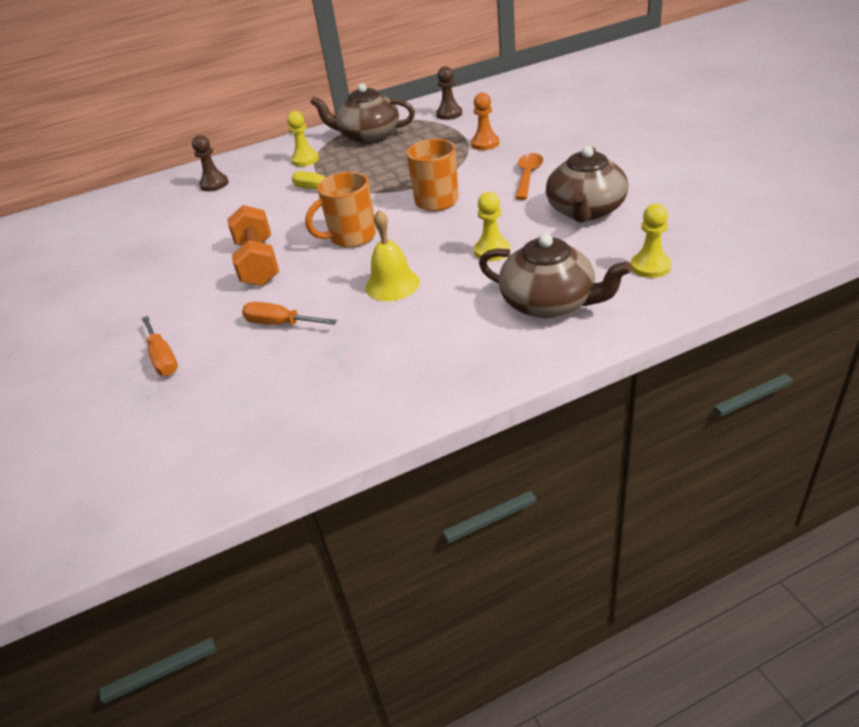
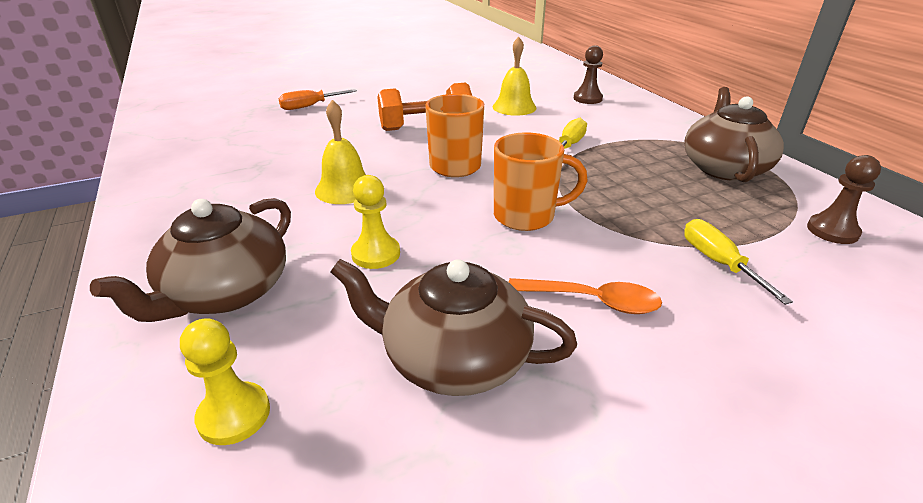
camera: 85 degrees right, 5 degrees down
(221, 219) = (514, 107): none -> yellow bell
(280, 324) = (319, 141): orange screwdriver -> none
(305, 160) = (645, 134): yellow pawn -> none
(485, 143) = (718, 262): orange pawn -> yellow screwdriver

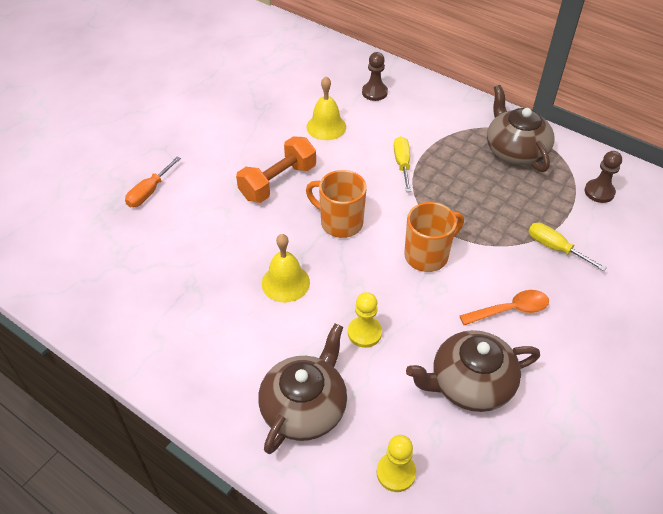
camera: 30 degrees left, 15 degrees up
(226, 292) = (304, 407): brown teapot -> brown teapot turned 150 degrees counterclockwise

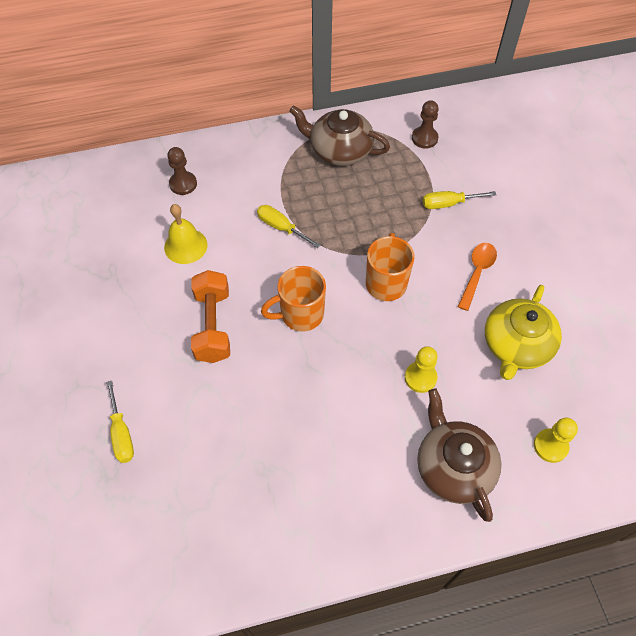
camera: 50 degrees left, 10 degrees up
(149, 192) = (121, 433): orange screwdriver -> yellow screwdriver
(285, 282) = (326, 397): yellow bell -> none
(470, 383) = (516, 345): brown teapot -> yellow teapot

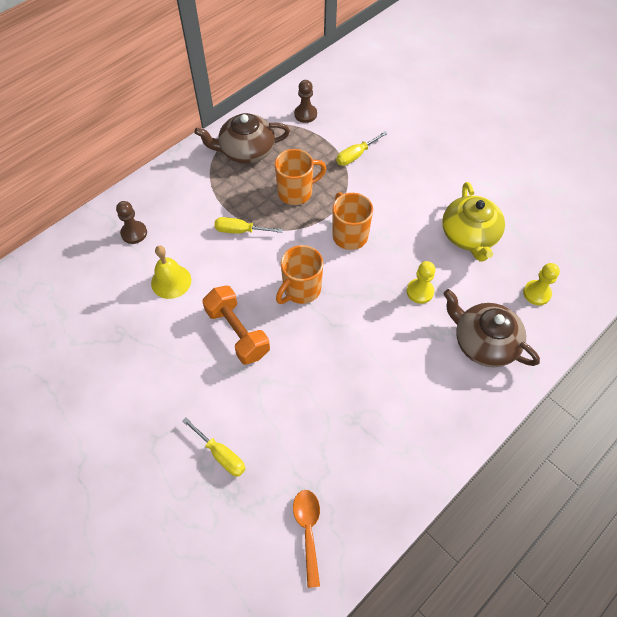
camera: 30 degrees left, 0 degrees up
(361, 214) = (296, 192): none -> orange mug
(477, 273) = (409, 197): orange spoon -> orange spoon (308, 530)

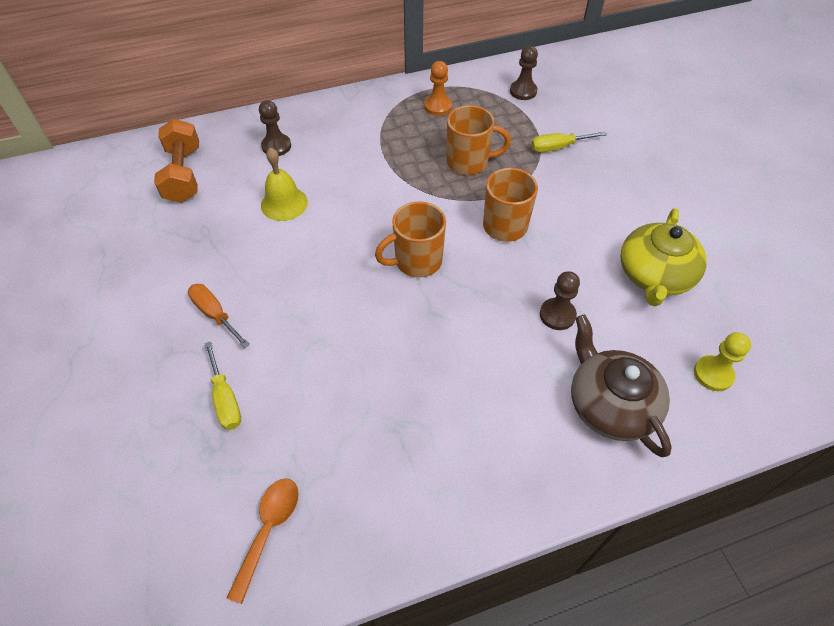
camera: 25 degrees right, 5 degrees down
(172, 394) = (215, 314): none -> orange screwdriver
(237, 332) = (321, 279): orange dumbbell -> orange dumbbell (183, 175)
(240, 231) = (385, 180): yellow screwdriver -> none
(246, 151) = (438, 106): brown teapot -> orange pawn
(420, 291) = (557, 315): yellow pawn -> brown pawn

